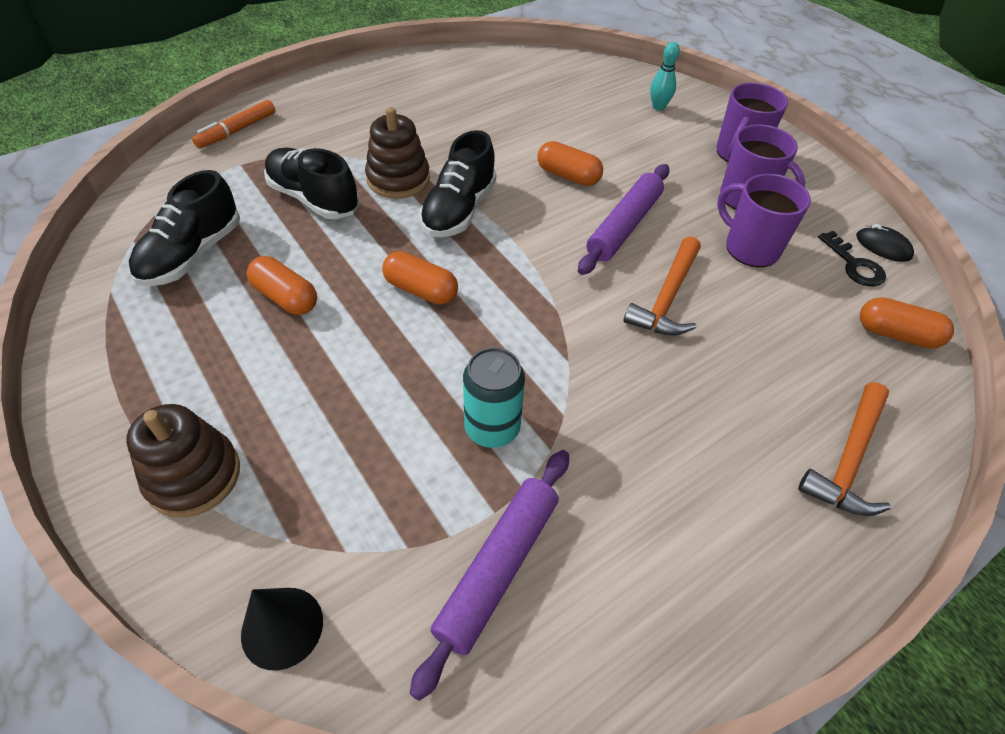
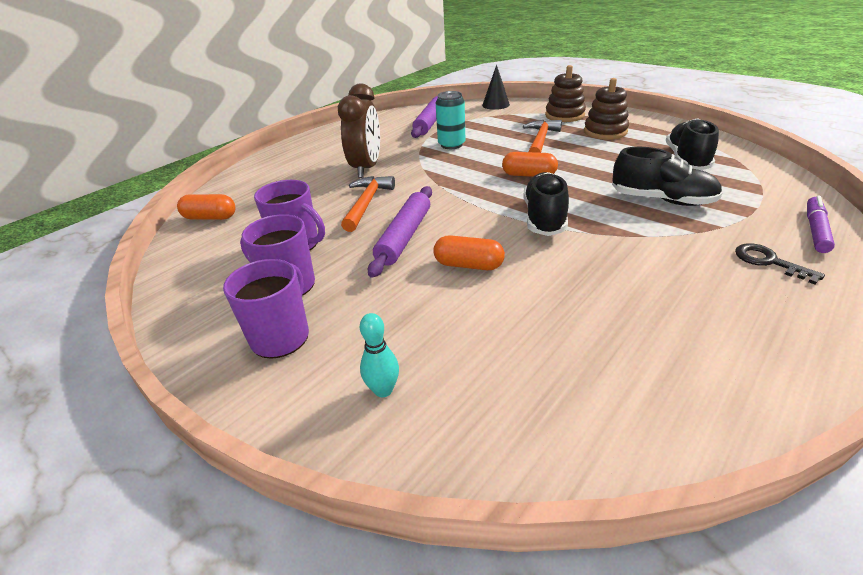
camera: 170 degrees right, 15 degrees down
(237, 131) = (815, 230): orange marker -> purple marker
(286, 297) = (603, 157): orange capsule -> none
(398, 179) = (616, 227): brown stacking toy -> brown stacking toy (605, 132)
(666, 396) = (366, 168): none -> brown clock
(848, 459) = (275, 168): orange hammer -> orange hammer (540, 140)
(854, 265) = (212, 251): black key -> black key (768, 262)
(883, 246) = (174, 271): black mouse -> none

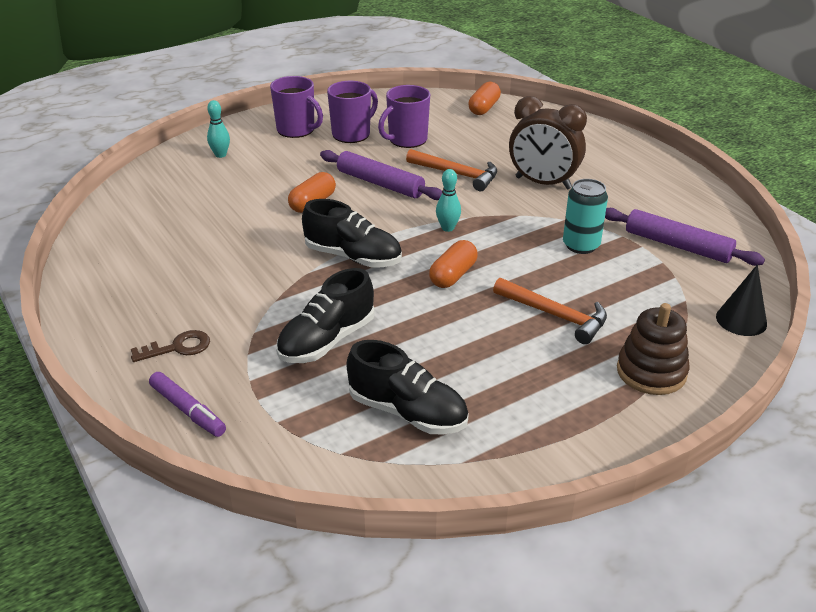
camera: 105 degrees right, 0 degrees up
(464, 189) = (447, 228): none -> turquoise bowling pin
(605, 132) = (554, 384): brown stacking toy -> none
(768, 262) = (178, 347): black key -> brown key

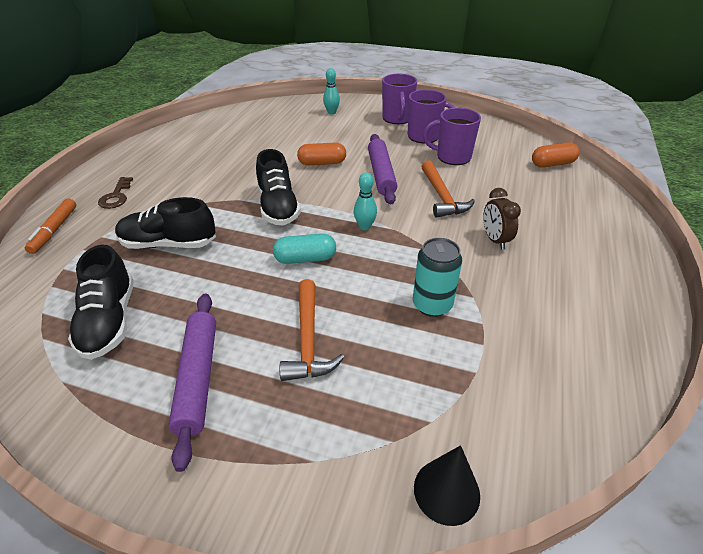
camera: 50 degrees right, 5 degrees up
(178, 347) = (116, 196): brown key -> brown key turned 60 degrees clockwise
(188, 410) = (54, 230): purple marker -> orange marker
(453, 275) = (305, 259): orange capsule -> turquoise capsule
(543, 183) = (495, 240): brown clock -> brown clock, size x0.58
(651, 372) = (280, 451): brown stacking toy -> none
(677, 245) = (518, 370): purple rolling pin -> purple rolling pin (198, 378)

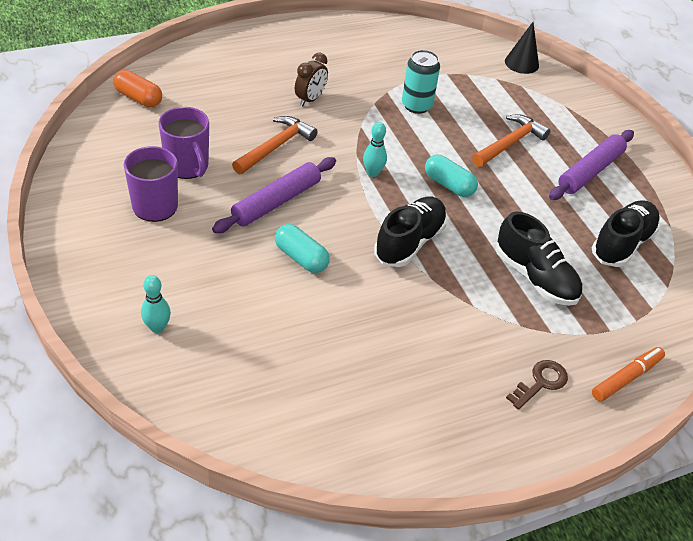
camera: 135 degrees left, 5 degrees up
(322, 163) = (301, 258): orange capsule -> turquoise capsule
(397, 119) = (121, 250): purple mug -> none

